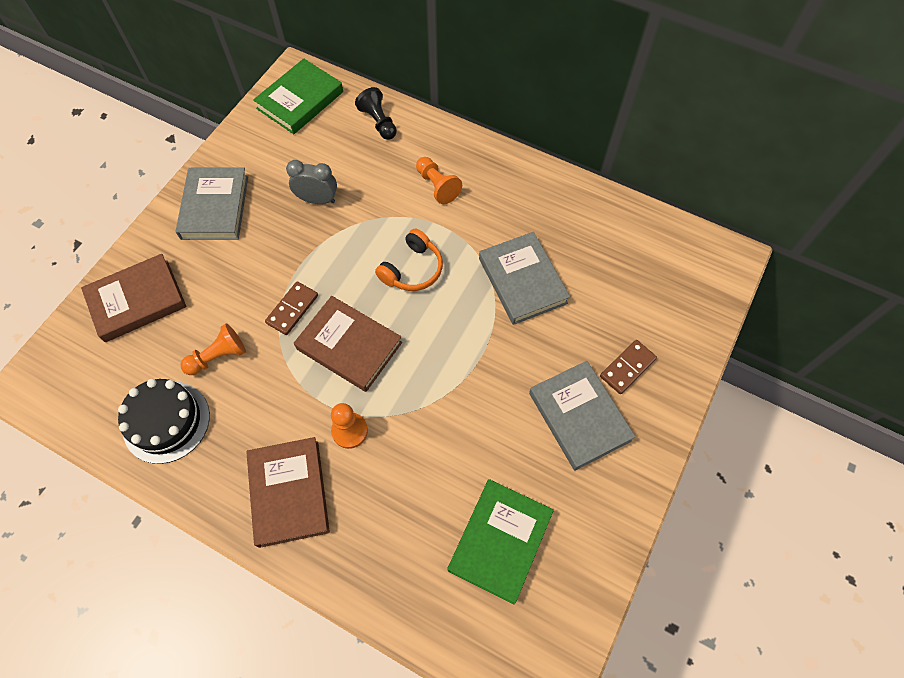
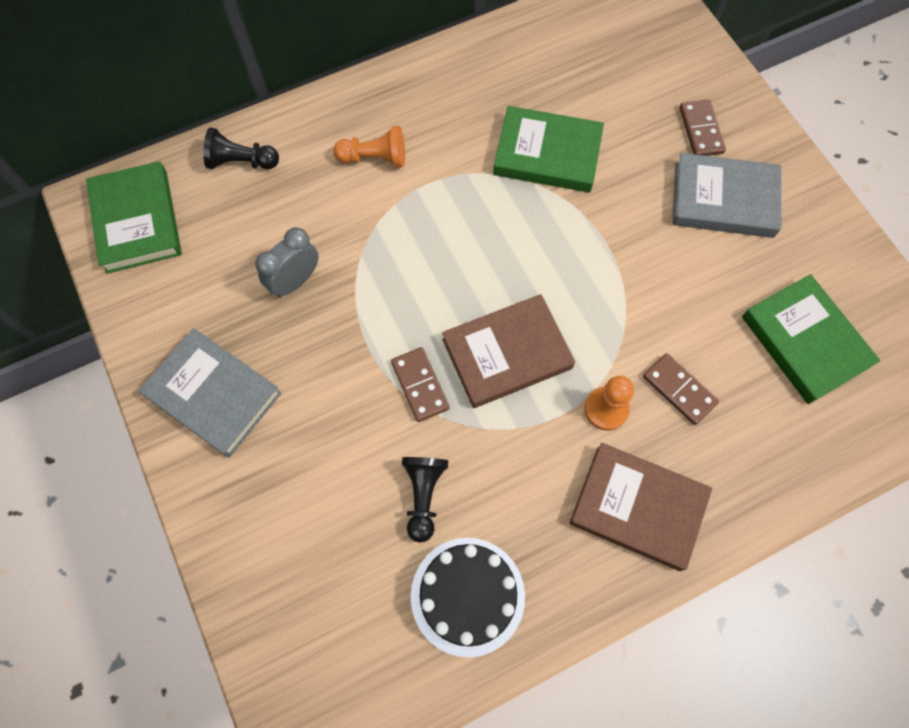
camera: 55 degrees left, 5 degrees up
(137, 301) = (278, 551): brown book -> none
(218, 356) = (423, 496): orange pawn -> black pawn
(397, 471) = (679, 390): none -> brown domino
(412, 269) = (459, 241): orange headphones -> none
(522, 281) = (547, 154): grey book -> green book

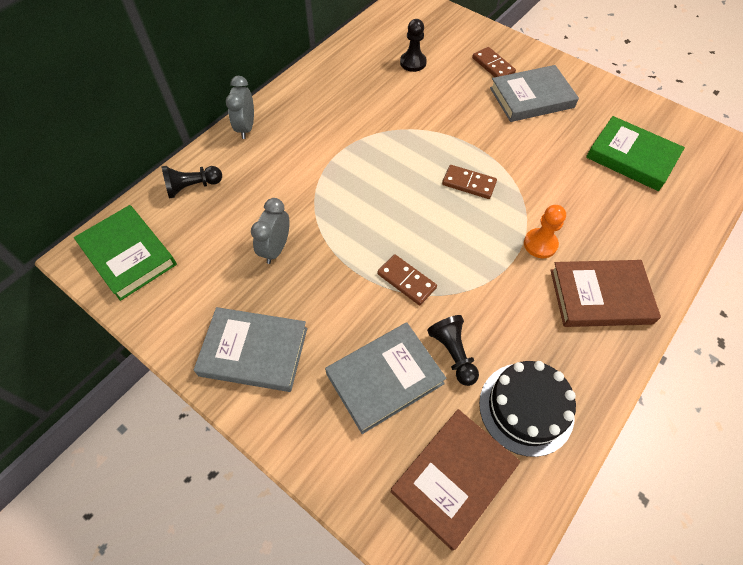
camera: 25 degrees left, 10 degrees down
(333, 489) = (384, 378): none -> grey book
(339, 104) = (246, 128): none -> grey clock
(374, 158) = (290, 151): orange pawn -> none
(507, 354) = (454, 237): brown book -> brown book (454, 478)
(547, 154) = (406, 110): green book -> none
(595, 85) = (413, 62): none -> black pawn
(679, 390) = (577, 214): brown domino -> brown domino (469, 183)

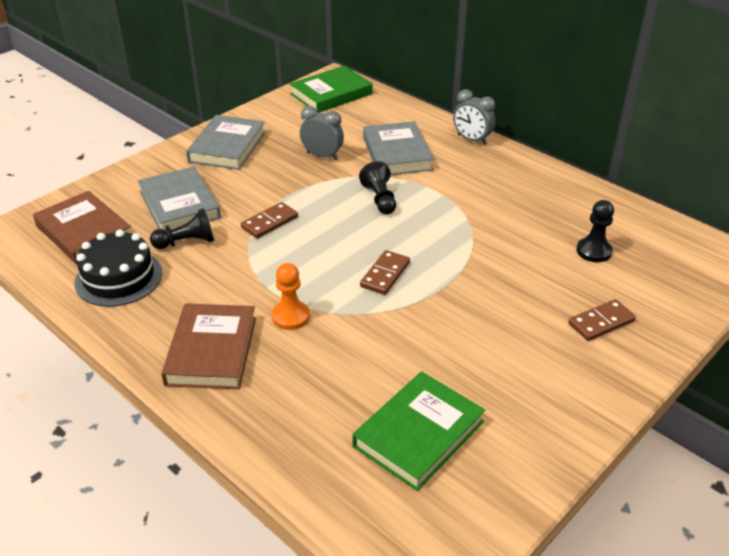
camera: 95 degrees right, 20 degrees down
(192, 187) = (398, 116): black pawn -> black pawn (380, 199)
(246, 128) = (472, 140): grey clock -> grey clock turned 150 degrees counterclockwise
(531, 98) = (536, 350): grey book -> grey book (397, 153)

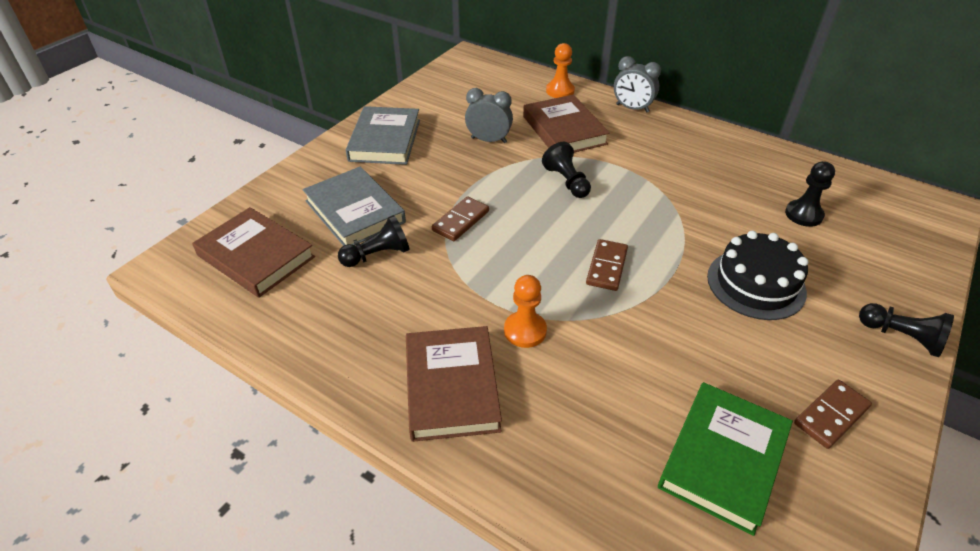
camera: 10 degrees left, 5 degrees up
(119, 277) = (313, 308): black cake -> black cake (756, 284)
(331, 94) = (472, 73): green book -> none
(397, 153) = (564, 130): grey book -> brown book
(408, 117) = (560, 91): none -> orange pawn
(601, 322) = (849, 293): brown domino -> brown domino (831, 415)
(631, 363) = (901, 337): none -> black pawn

